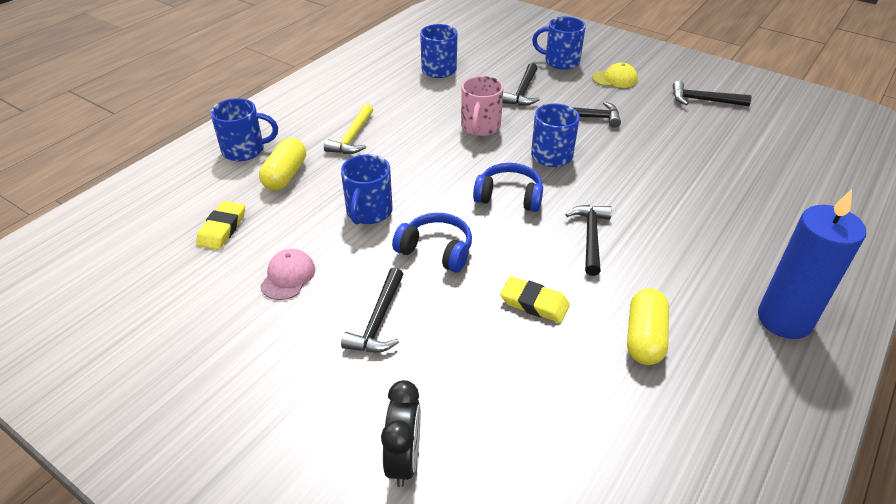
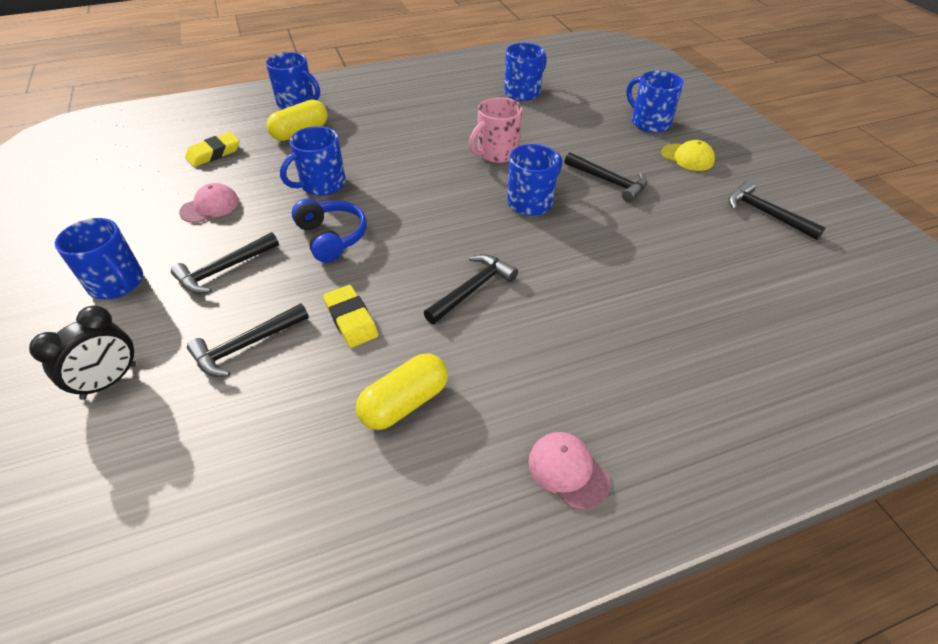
camera: 35 degrees right, 5 degrees up
(292, 384) = (117, 283): none -> blue mug
(352, 137) = (383, 122): yellow hammer -> none
(509, 197) = (446, 221): blue headphones -> none
(523, 92) = (575, 137): black hammer -> black hammer (246, 345)
(784, 319) = (568, 471): blue candle -> pink cap

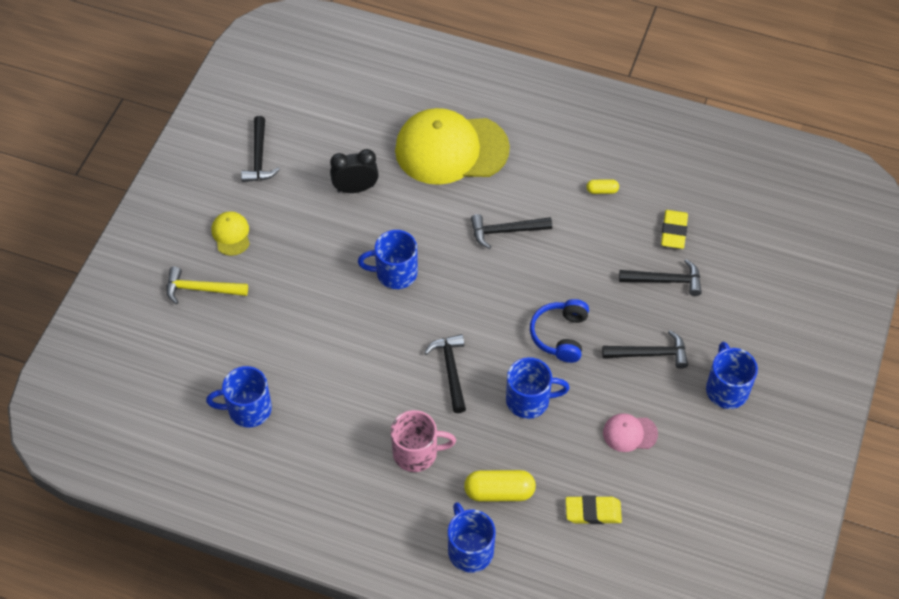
camera: 140 degrees left, 10 degrees up
(109, 381) = (752, 306): black clock -> black clock (355, 188)
(351, 319) = (594, 258): yellow eraser -> yellow eraser (674, 231)
(404, 403) = (602, 190): yellow capsule -> yellow capsule, size x0.52
(496, 153) = (363, 341): pink mug -> pink mug (417, 453)
(568, 471) = (554, 114): pink cap -> none
(608, 181) = (319, 253): black hammer -> black hammer (451, 371)
(625, 333) = (451, 149): none -> yellow cap
(649, 122) = (201, 289): blue mug -> yellow hammer

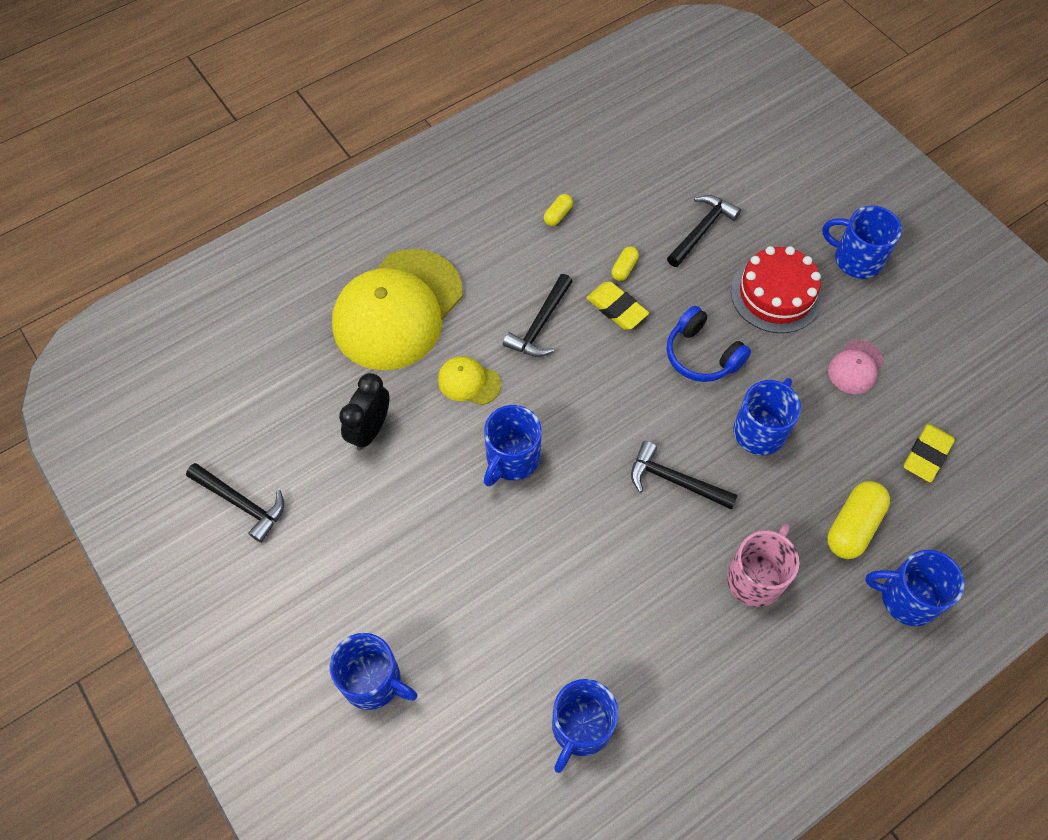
camera: 55 degrees left, 5 degrees up
(201, 289) = (373, 681): yellow hammer -> blue mug
(231, 234) = (323, 599): yellow cap -> yellow cap (469, 382)
(591, 253) = (624, 268): none -> yellow capsule
(650, 354) = (776, 294): black hammer -> red cake
(674, 231) = (651, 189): yellow eraser -> yellow eraser (616, 308)

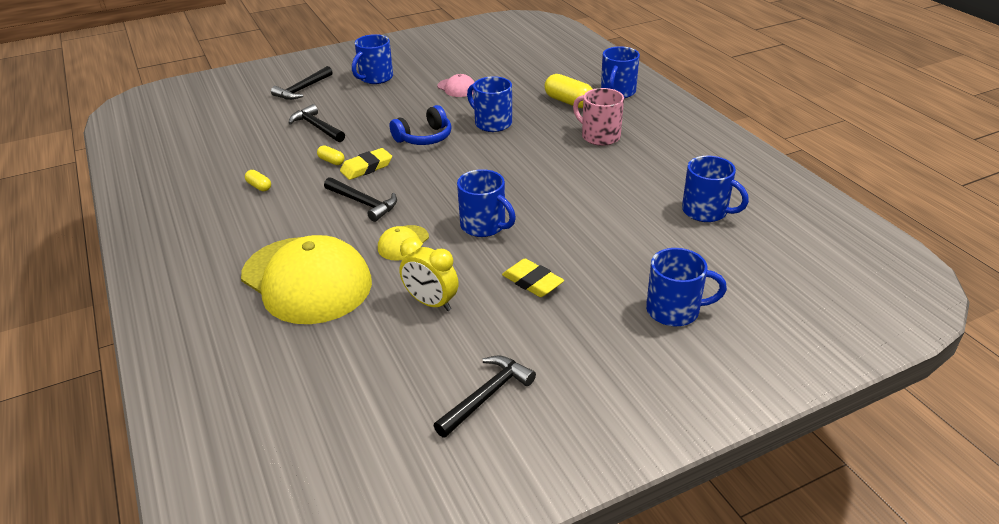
camera: 80 degrees left, 25 degrees down
(370, 430) = (431, 303): black clock -> yellow clock
(373, 681) = (674, 310): blue mug -> blue mug turned 60 degrees clockwise
(675, 481) = (522, 157): black hammer -> black hammer (302, 89)
(776, 294) = (388, 106): red cake -> none
(927, 455) = (525, 75): yellow eraser -> yellow eraser (532, 282)

